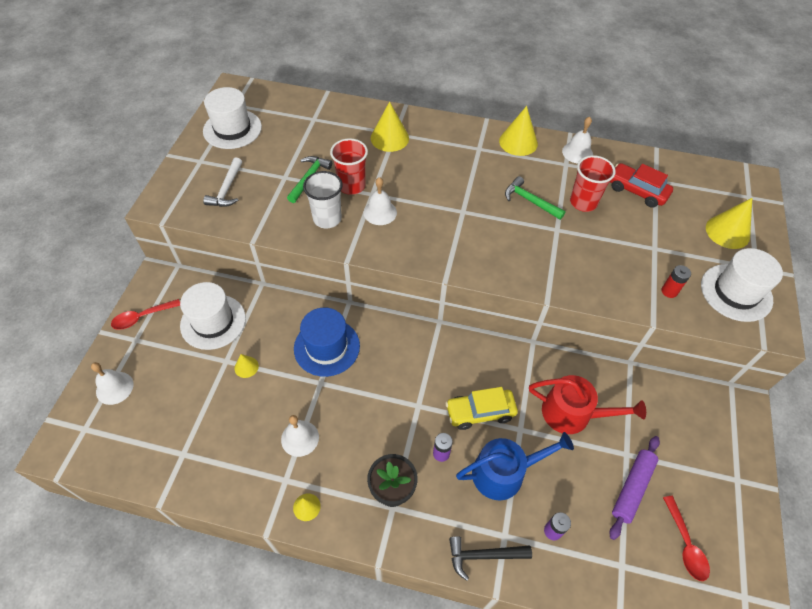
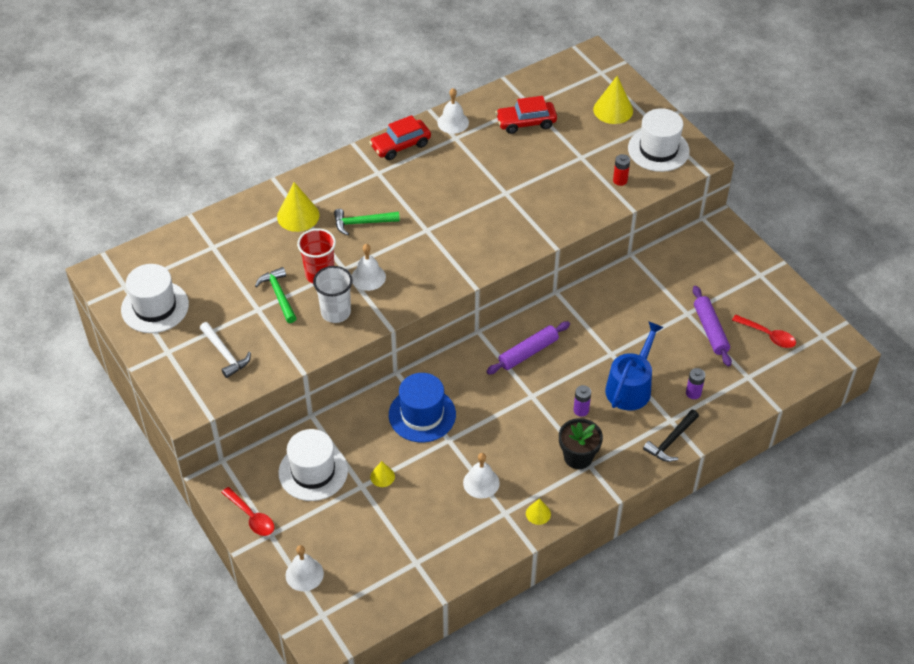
camera: 45 degrees left, 5 degrees down
(142, 317) = (251, 517): red spoon -> red spoon turned 60 degrees counterclockwise
(456, 369) = (528, 352): none -> purple rolling pin
(480, 412) = (575, 365): yellow car -> none
(518, 142) = (400, 145): yellow cone -> red car
(530, 201) = (463, 186): green hammer -> green hammer (362, 223)
(573, 413) = (631, 316): red watering can -> none
(583, 202) = (500, 159): red cup -> none

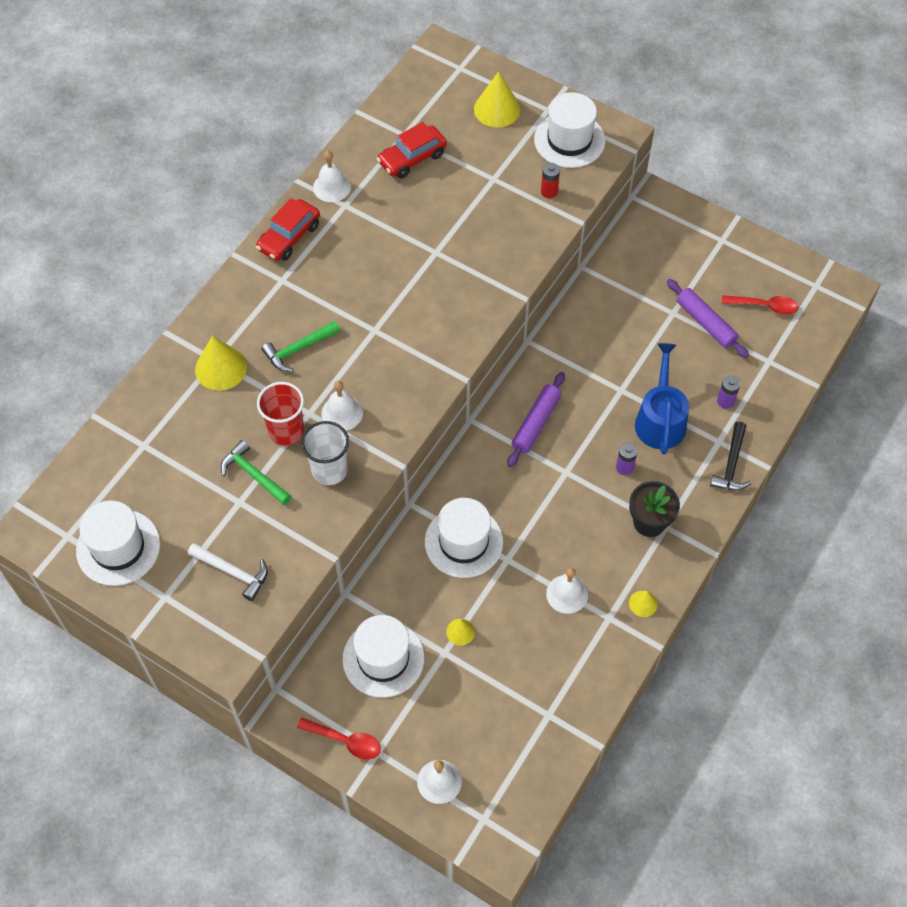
camera: 25 degrees left, 10 degrees up
(422, 414) = (463, 542): blue hat -> white hat

